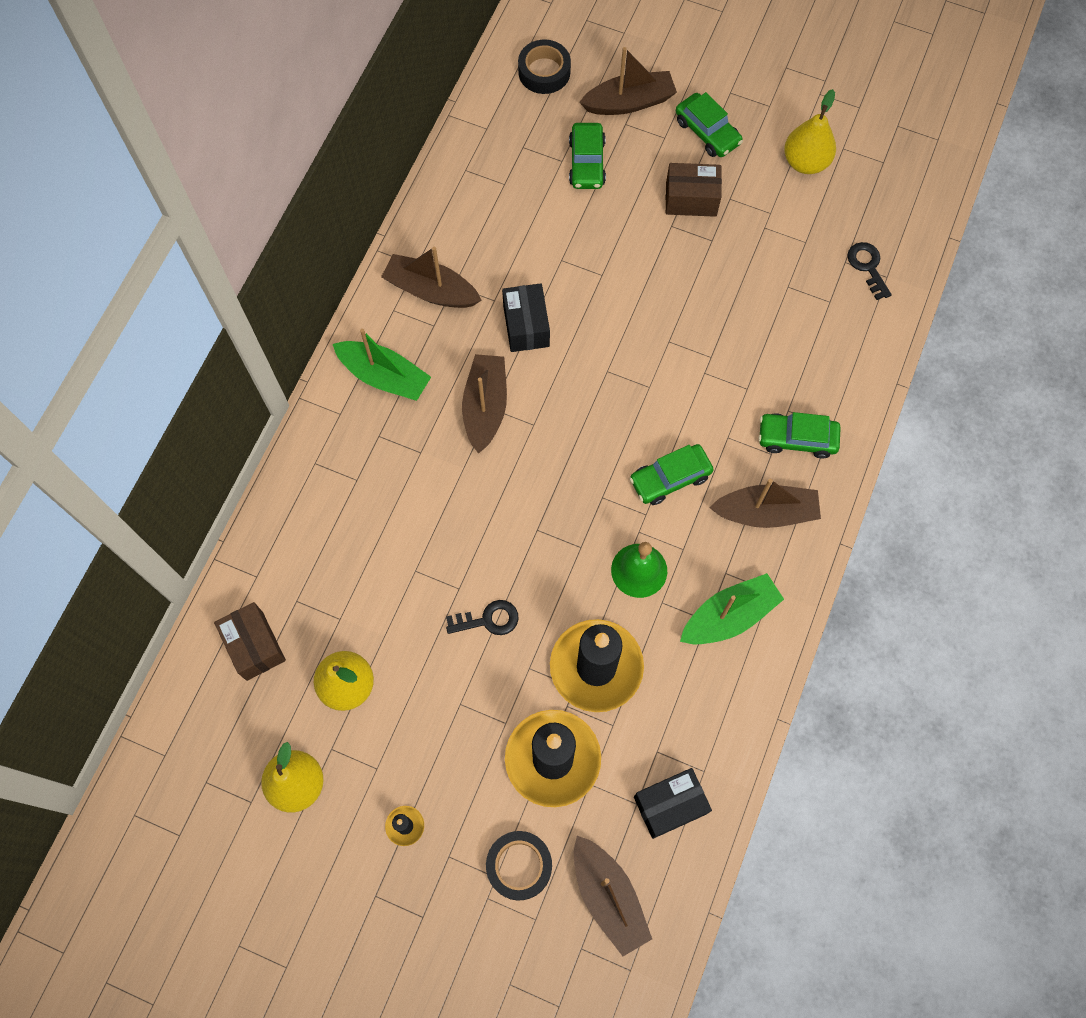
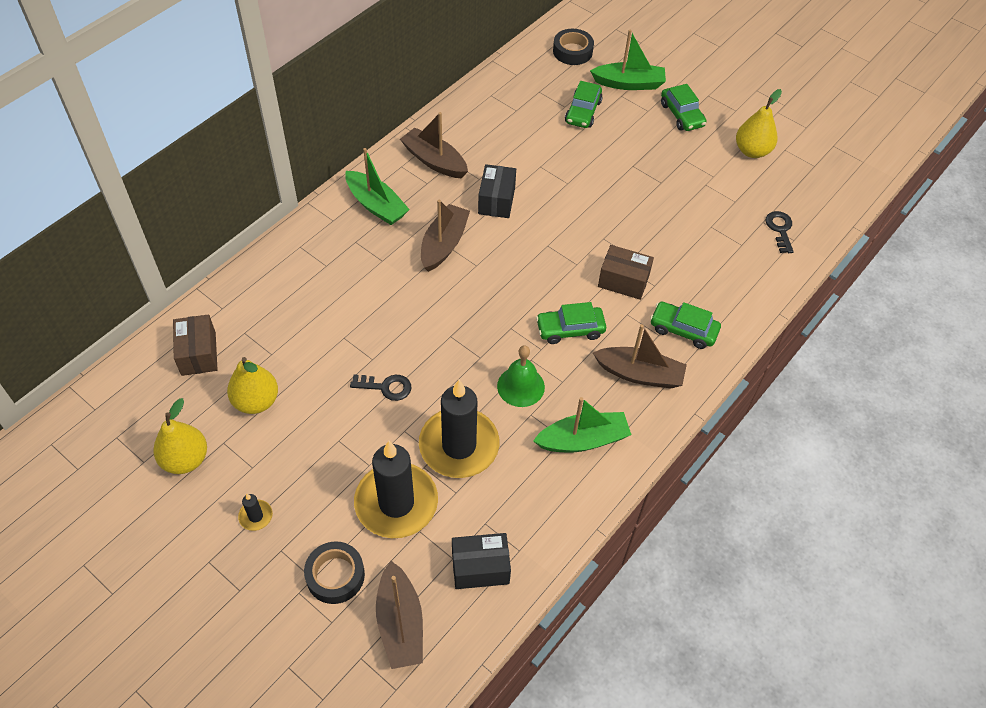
camera: 15 degrees right, 15 degrees down
(629, 102) = (629, 83): brown boat -> green boat
(691, 199) = (654, 153): brown box -> brown box (623, 281)

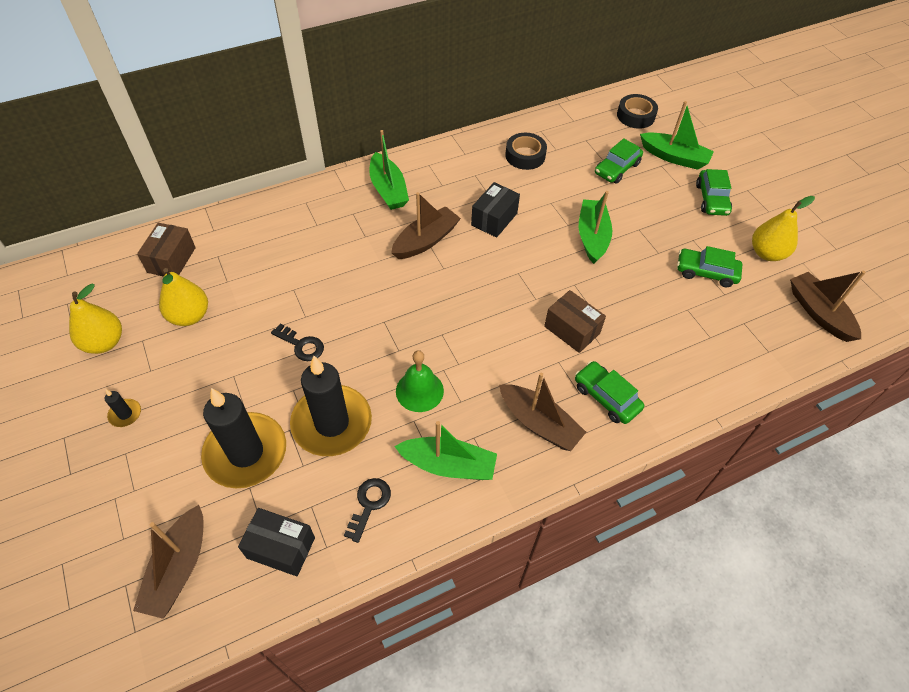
camera: 25 degrees right, 0 degrees up
(335, 575) = (153, 496): black tape -> black tape (525, 155)
(434, 161) = (459, 169): brown boat -> brown boat (818, 313)
(570, 329) = (495, 356): green car -> green car (706, 272)
(595, 187) = (592, 237): none -> green boat
(780, 229) = (759, 336): black key -> black key (369, 504)

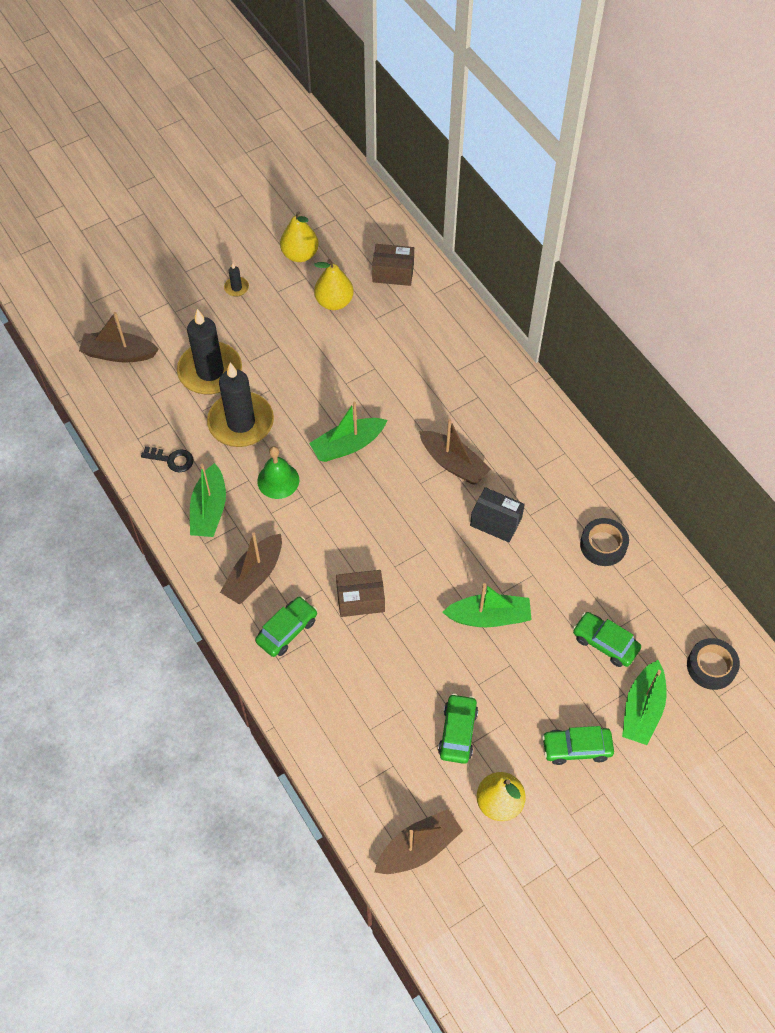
camera: 85 degrees right, 5 degrees up
(281, 547) = (136, 410): black box -> none
(301, 345) = (314, 386): black key -> none
(388, 189) = (518, 421): green boat -> green boat (348, 445)
(572, 330) = (360, 599): brown box -> brown box turned 45 degrees clockwise

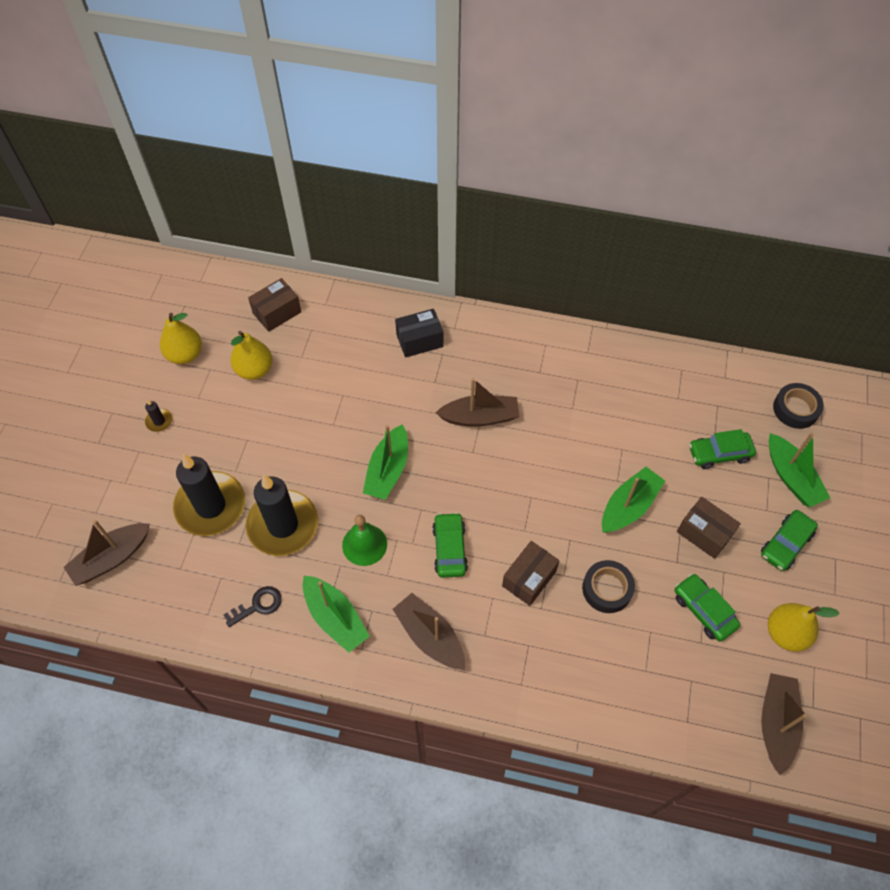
camera: 45 degrees left, 0 degrees up
(254, 575) = (430, 636): brown boat -> brown boat turned 150 degrees clockwise
(287, 630) = (503, 655): green car -> green car (449, 549)
(496, 521) = (556, 433): black box -> black box (419, 340)
(522, 684) = (704, 533): none -> brown box
(603, 545) = (642, 387): black tape -> black tape (607, 589)

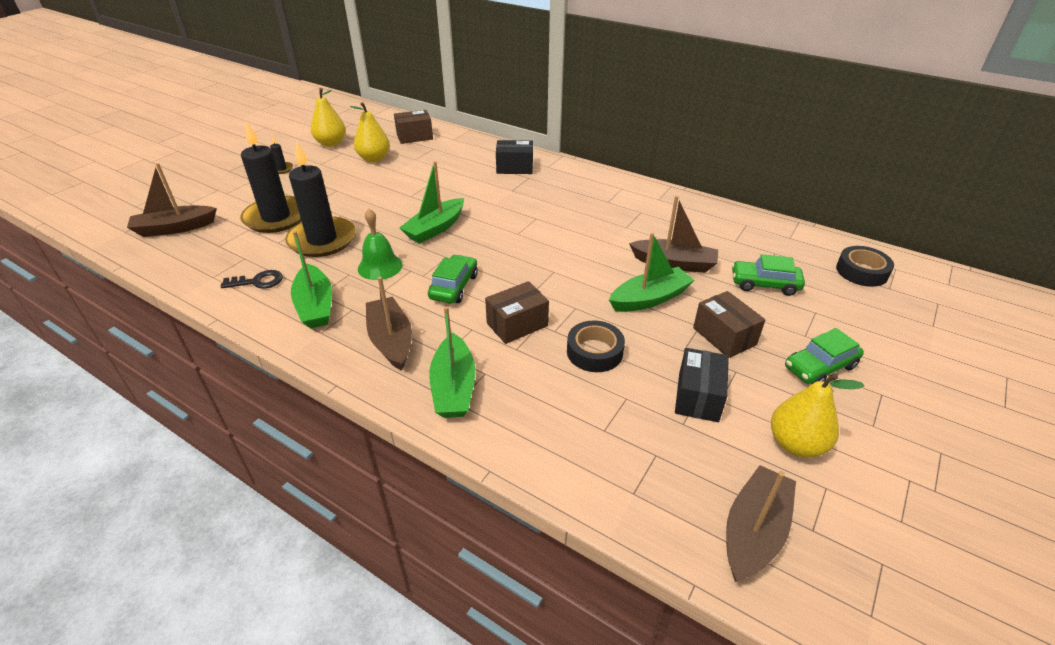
camera: 20 degrees right, 20 degrees down
(480, 417) = (537, 215): brown boat -> brown boat (674, 263)
(703, 610) = (698, 397): green car -> black box
(791, 477) = (842, 317): green boat -> green boat (454, 387)

